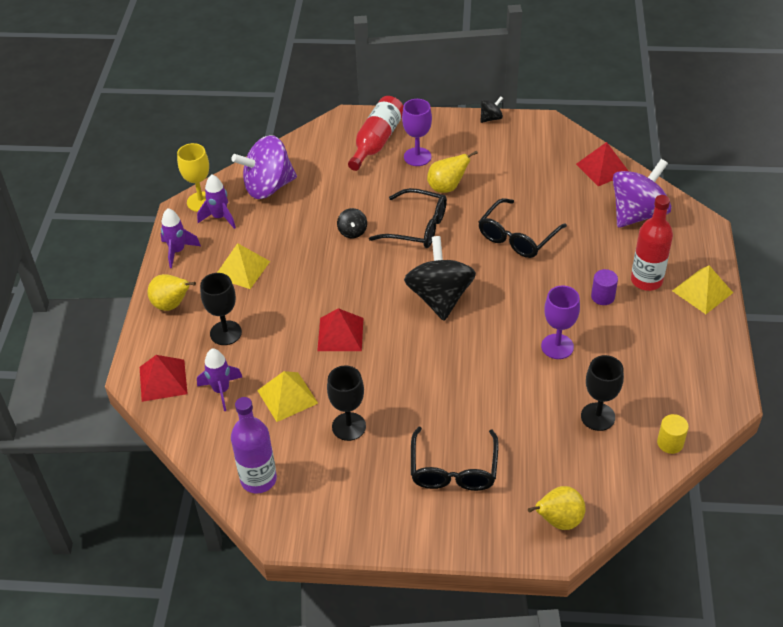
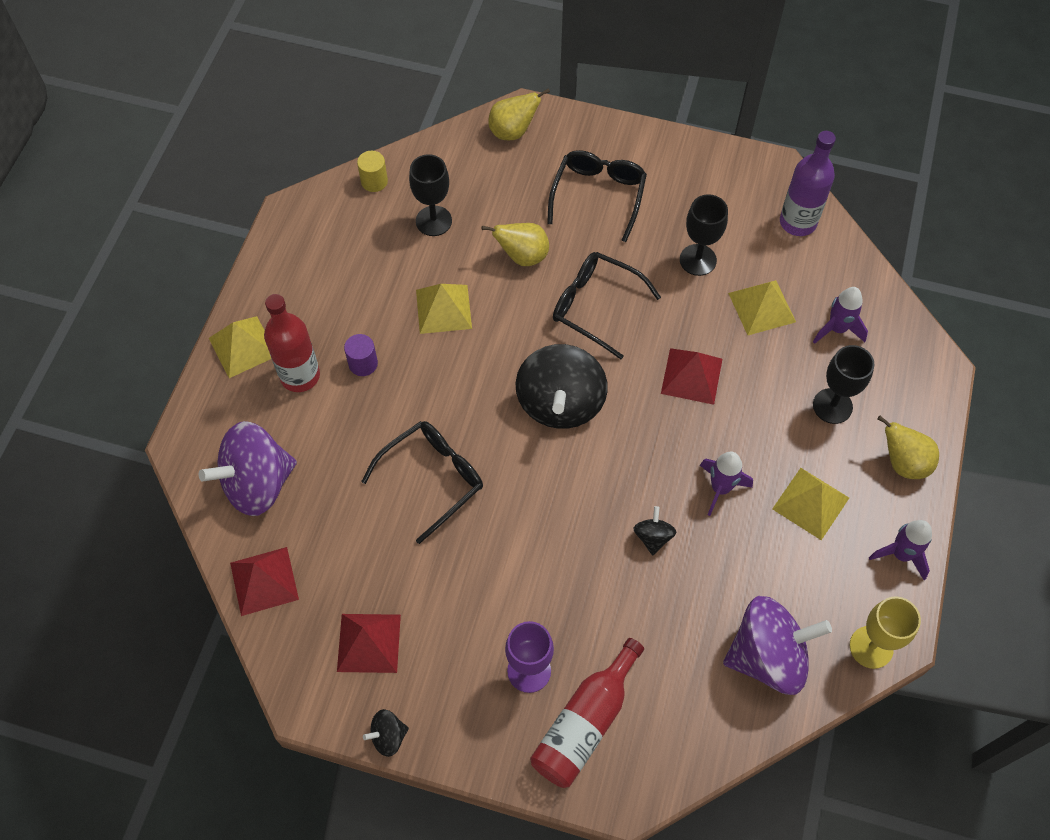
camera: 170 degrees left, 15 degrees up
(163, 380) = (906, 356): red pyramid -> red pyramid (369, 642)
(220, 217) = (842, 607): purple rocket -> purple rocket (720, 488)
(417, 227) = (562, 525): black glasses -> black glasses (595, 306)
(447, 187) = (501, 593): yellow pear -> yellow pear (522, 256)
(557, 346) = (443, 309): purple goblet -> yellow pyramid

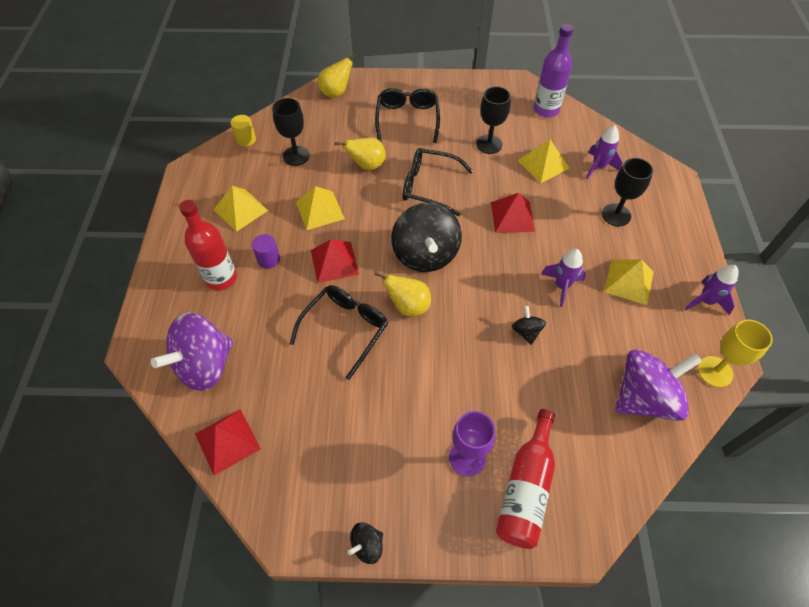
camera: 15 degrees left, 5 degrees down
(243, 346) = (171, 267): yellow pyramid -> yellow pyramid (241, 210)
(369, 642) = (329, 469): red pyramid -> red pyramid (334, 262)
(903, 463) = (679, 240): yellow pear -> yellow pear (408, 306)

